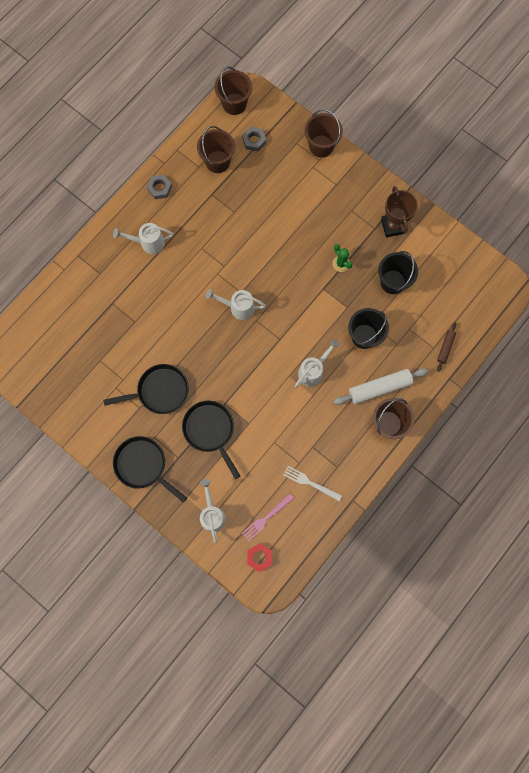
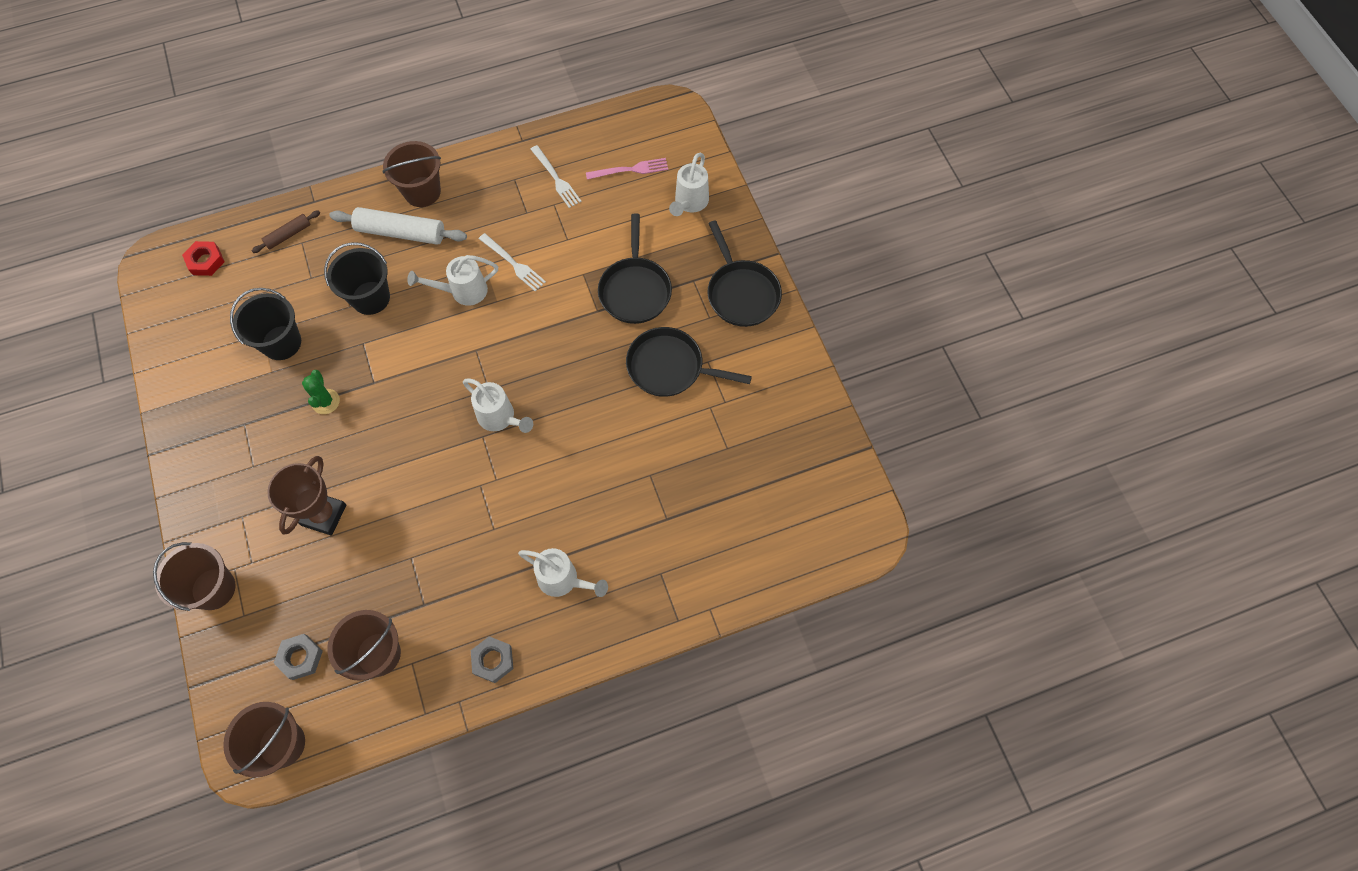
camera: 150 degrees left, 10 degrees down
(259, 557) = (663, 138): red nut -> red nut (205, 261)
(296, 406) = (513, 264): none -> white fork
(393, 226) = (219, 413): brown trophy -> brown trophy (324, 515)

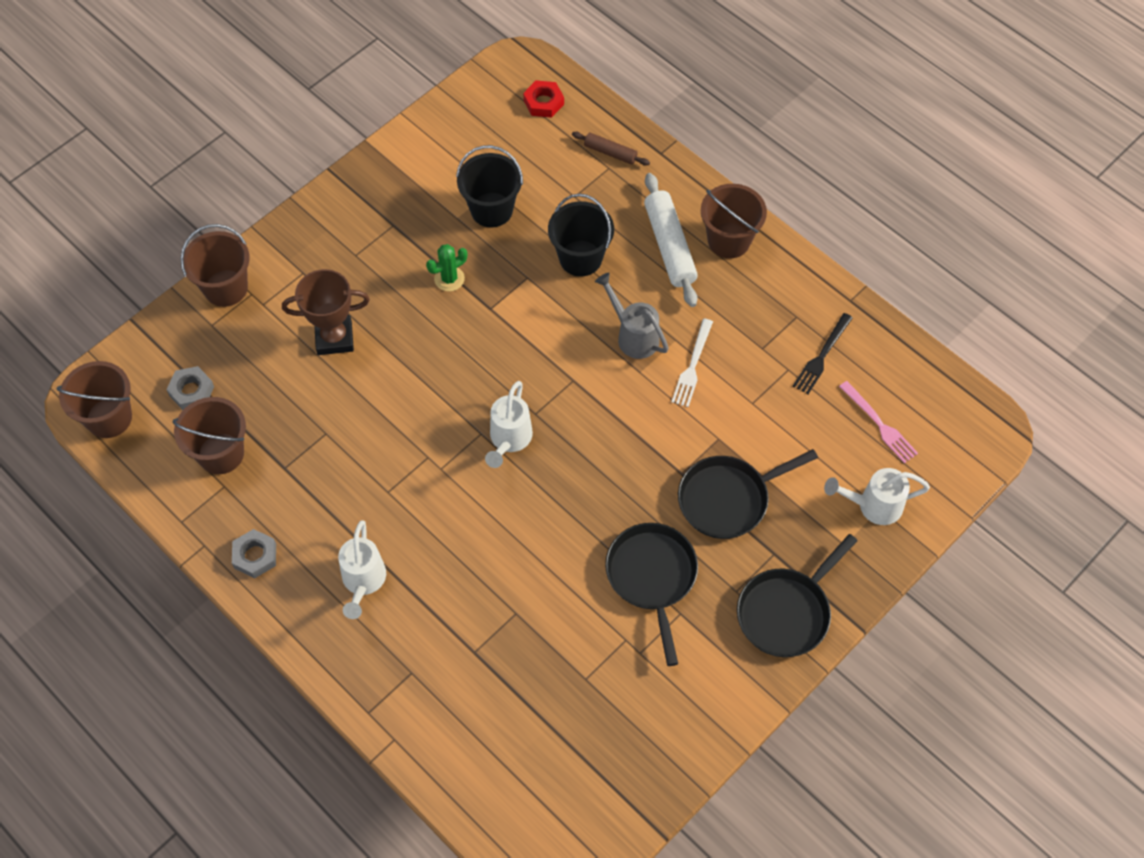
camera: 65 degrees right, 5 degrees down
(463, 291) = (633, 336): white watering can -> grey watering can
(556, 179) = (822, 356): white fork -> black fork

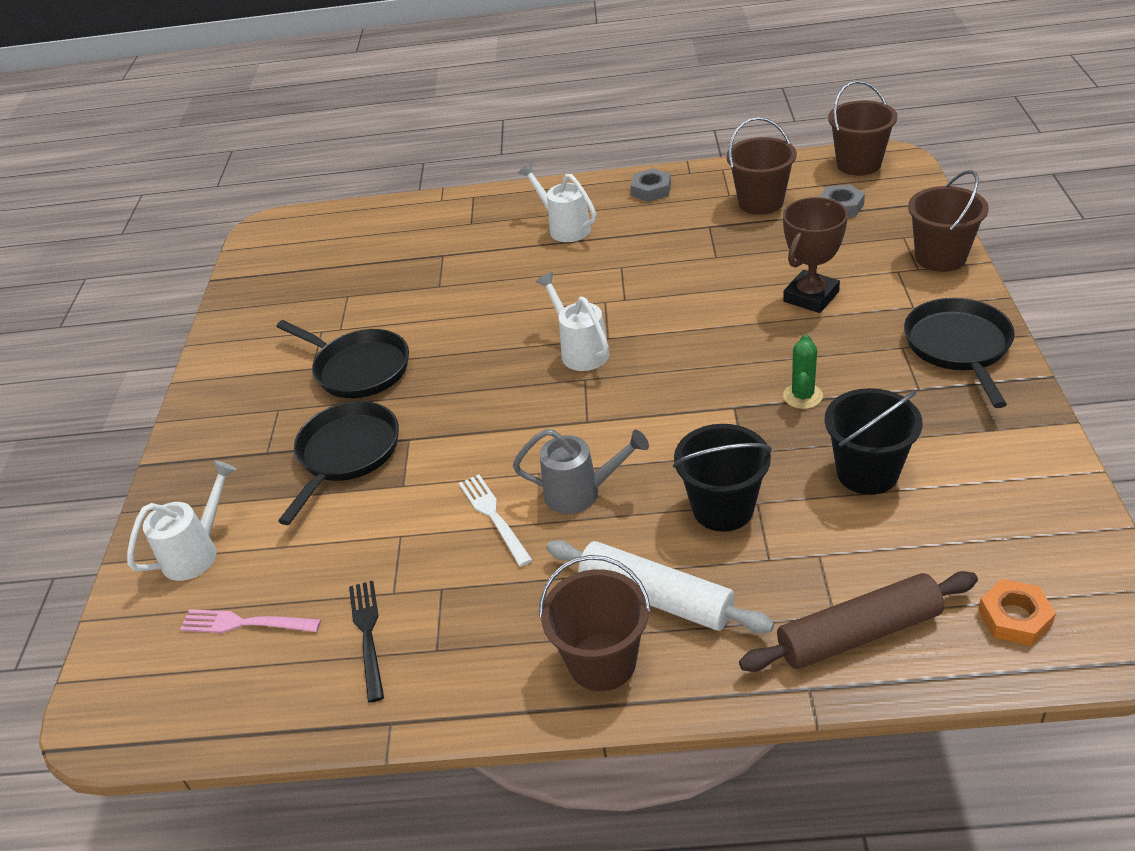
camera: 140 degrees right, 20 degrees down
(543, 102) = (1014, 617): red nut -> orange nut
(610, 153) = (858, 633): brown rolling pin -> brown rolling pin, size x1.83
(786, 612) = (220, 428): black pan -> black pan (959, 347)

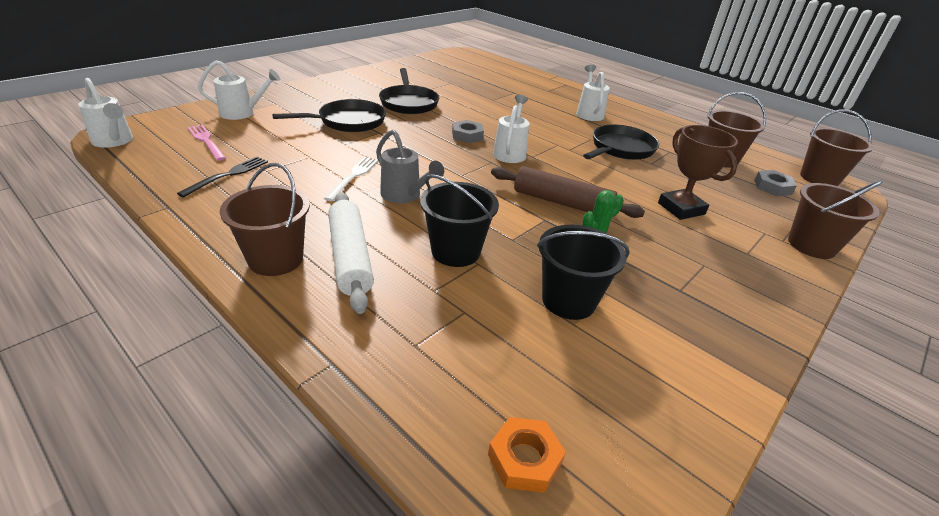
camera: 35 degrees right, 5 degrees down
(134, 727) = (114, 141): none -> white watering can
(651, 190) = (661, 124): grey nut -> grey nut (467, 136)
(811, 297) = (681, 208): brown trophy -> brown trophy turned 75 degrees clockwise
(858, 633) = (411, 366): brown rolling pin -> brown rolling pin (562, 202)
(959, 347) = (749, 291): black pan -> black pan (620, 149)

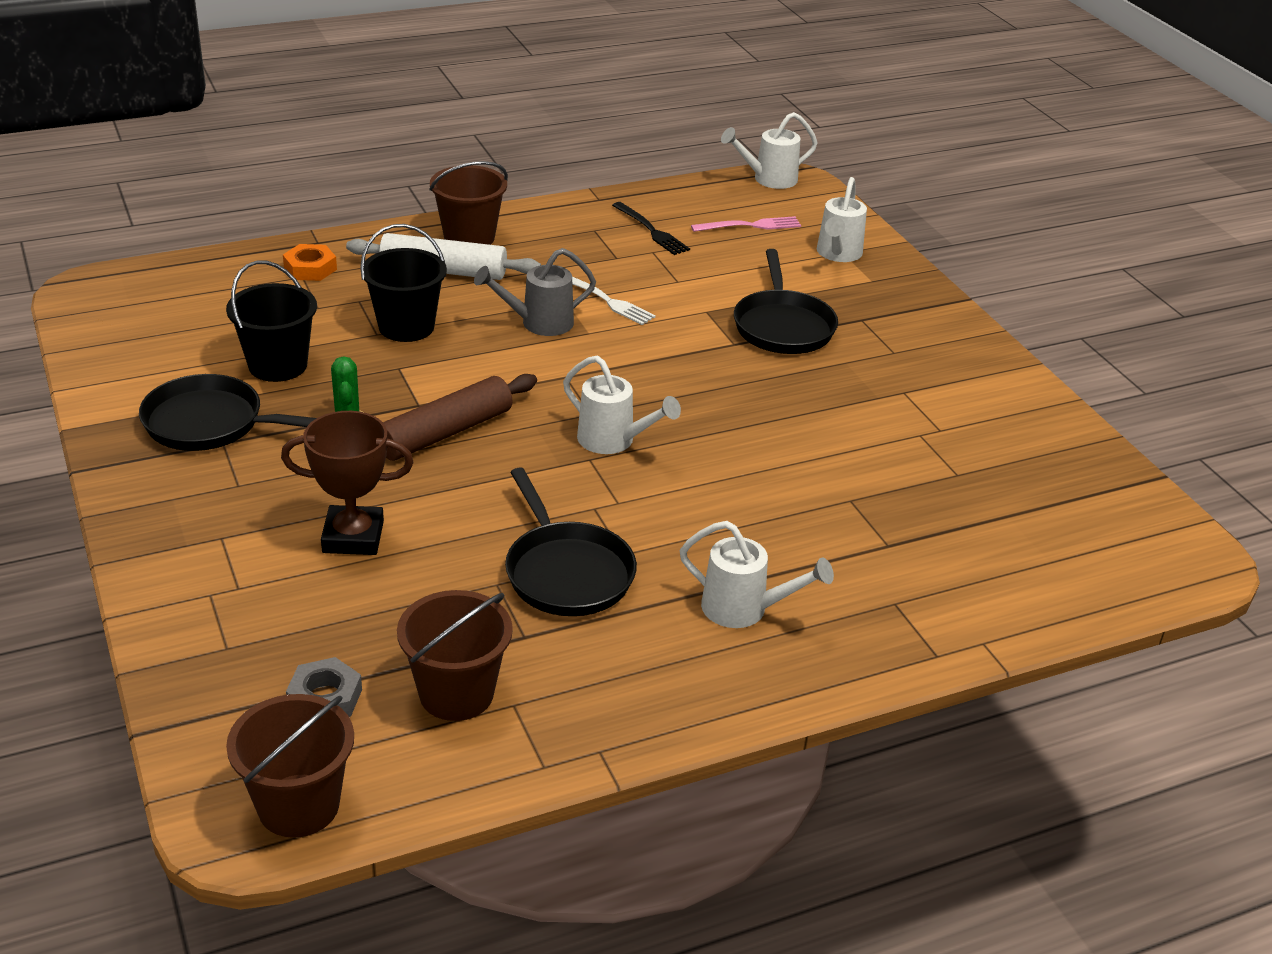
camera: 115 degrees right, 0 degrees up
(408, 103) = (851, 396): black pan -> black pan (210, 423)
(467, 136) = (691, 418): grey nut -> none
(524, 459) = (164, 290): orange nut -> orange nut (310, 268)
(811, 245) = (176, 617): brown bucket -> none

